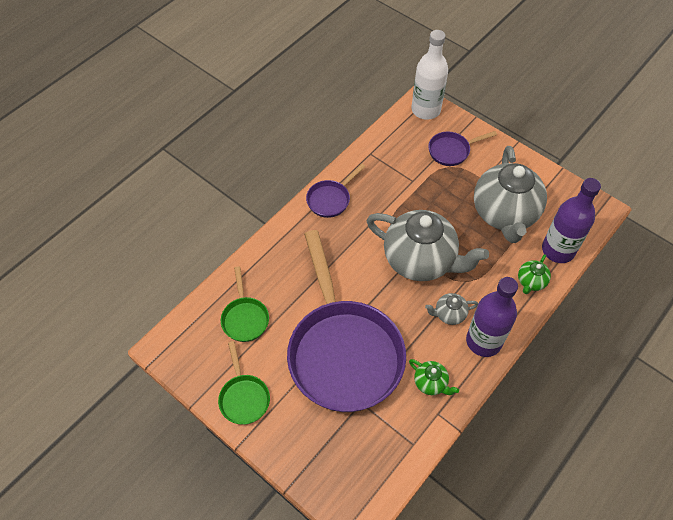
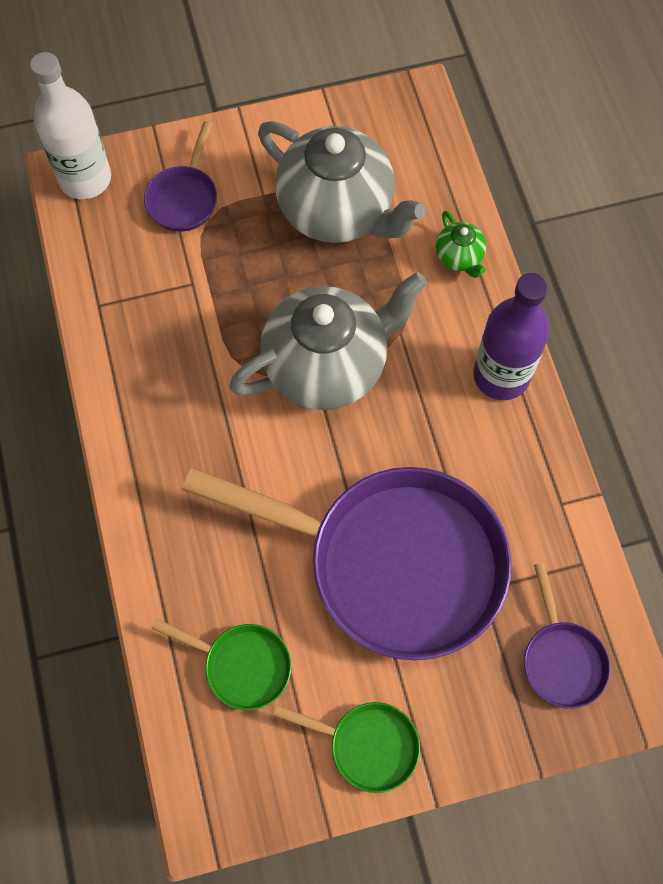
camera: 55 degrees left, 10 degrees up
(330, 199) = (133, 413): purple pan -> purple pan (561, 659)
(431, 383) = (514, 482): green teapot -> none
(449, 314) = (434, 389): grey teapot -> none
(558, 250) = (438, 191): purple bottle -> none

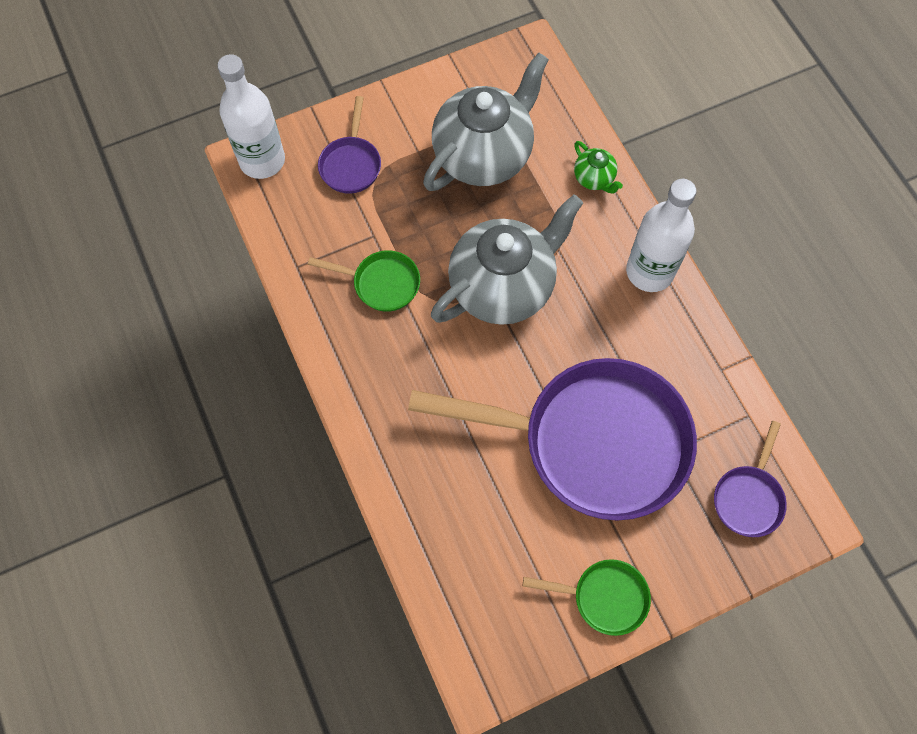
camera: 10 degrees left, 0 degrees up
(241, 665) = (485, 549): green pan -> green pan (381, 283)
(337, 211) = (484, 155): grey teapot -> grey teapot turned 75 degrees counterclockwise
(501, 376) = (649, 272): purple bottle -> white bottle
(561, 659) = (748, 497): purple pan -> purple pan turned 45 degrees clockwise

